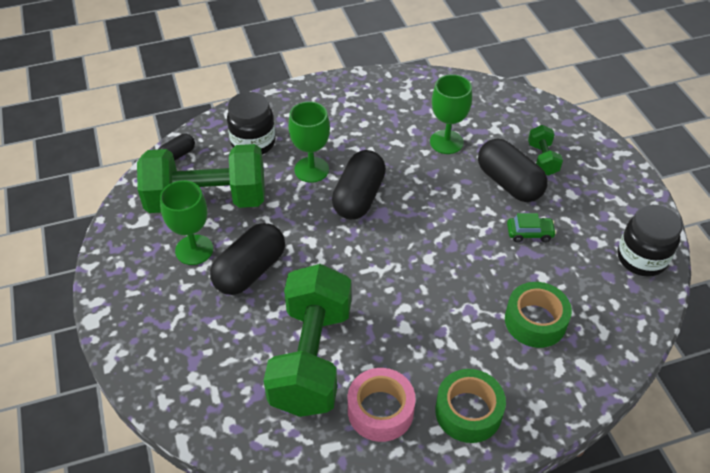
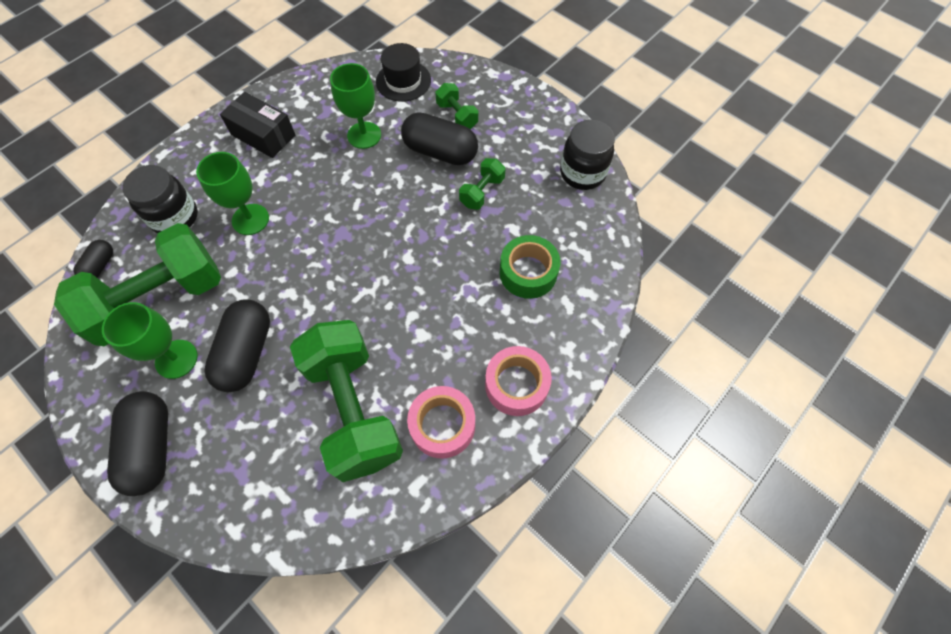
camera: 30 degrees left, 15 degrees up
(359, 108) = (263, 135): none -> black box
(359, 197) = (312, 227): black capsule -> black capsule (152, 447)
(468, 412) = (516, 385): green tape -> pink tape
(508, 111) = (403, 81): none -> black hat
(529, 233) = (482, 192): green car -> green dumbbell

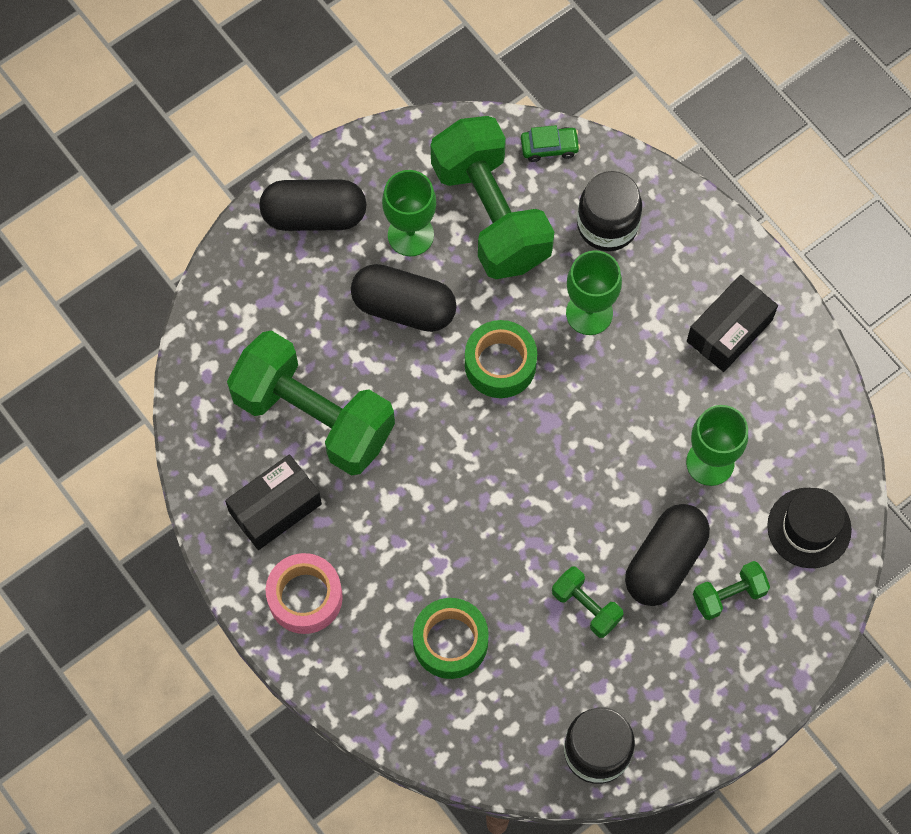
camera: 100 degrees right, 5 degrees up
(100, 266) = (549, 147): black capsule -> green car
(296, 273) = (500, 364): none -> green tape
(354, 409) = (314, 417): green dumbbell -> green dumbbell turned 45 degrees clockwise
(442, 425) = (275, 508): pink tape -> black box

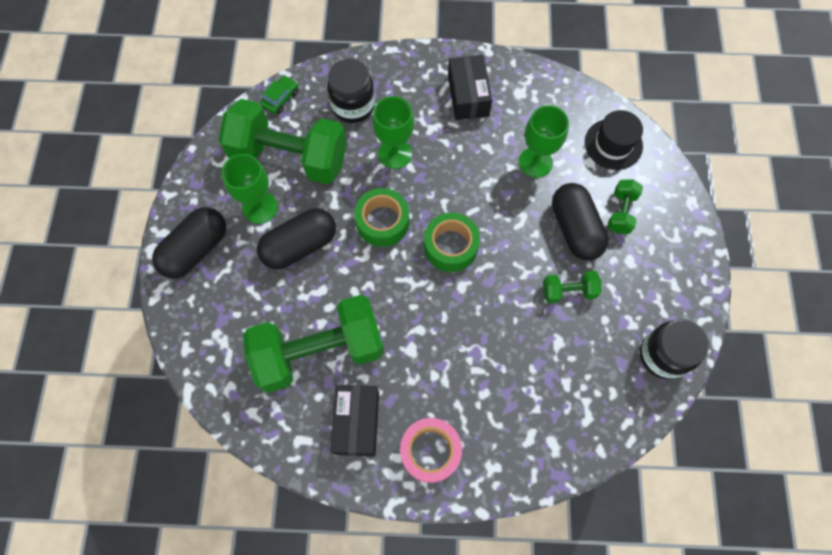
camera: 50 degrees left, 0 degrees up
(450, 642) = (530, 385): green tape -> green tape (450, 246)

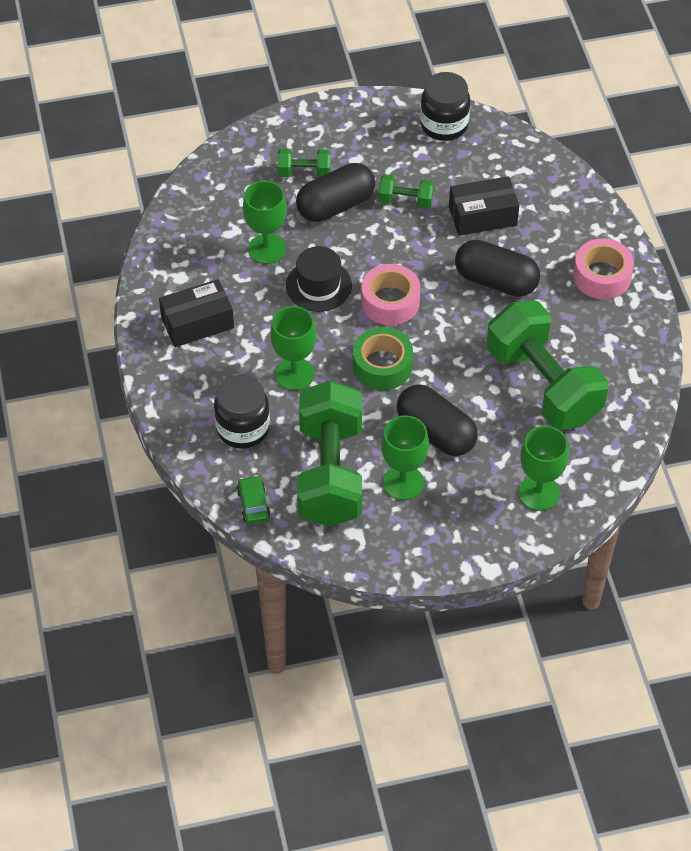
camera: 105 degrees left, 15 degrees down
(196, 249) = (475, 528): black capsule -> black capsule (496, 281)
(209, 311) = (538, 493): none -> green goblet
(280, 98) = (253, 504): green car -> green car turned 60 degrees clockwise
(357, 422) = (599, 337): black box -> black box (482, 216)
(450, 246) = (390, 302): green tape -> pink tape
(568, 291) = (405, 201): green dumbbell -> green dumbbell turned 60 degrees counterclockwise
(613, 144) = (224, 188): black hat -> black hat (318, 285)

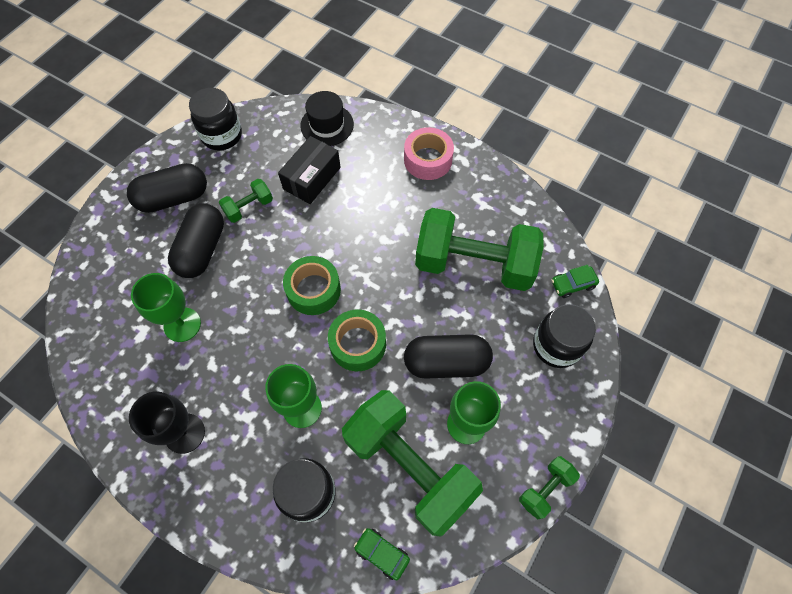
camera: 45 degrees left, 10 degrees up
(197, 323) = (184, 433): black box -> black goblet
(304, 172) = (154, 243): green dumbbell -> green dumbbell (545, 489)
(318, 285) = (250, 321): black hat -> black hat (327, 125)
(390, 302) = (313, 290): pink tape -> green tape
(496, 281) = (367, 216): black capsule -> black capsule (173, 198)
(538, 493) = (556, 346): green goblet -> black jar
(609, 464) = (572, 284): none -> green car

